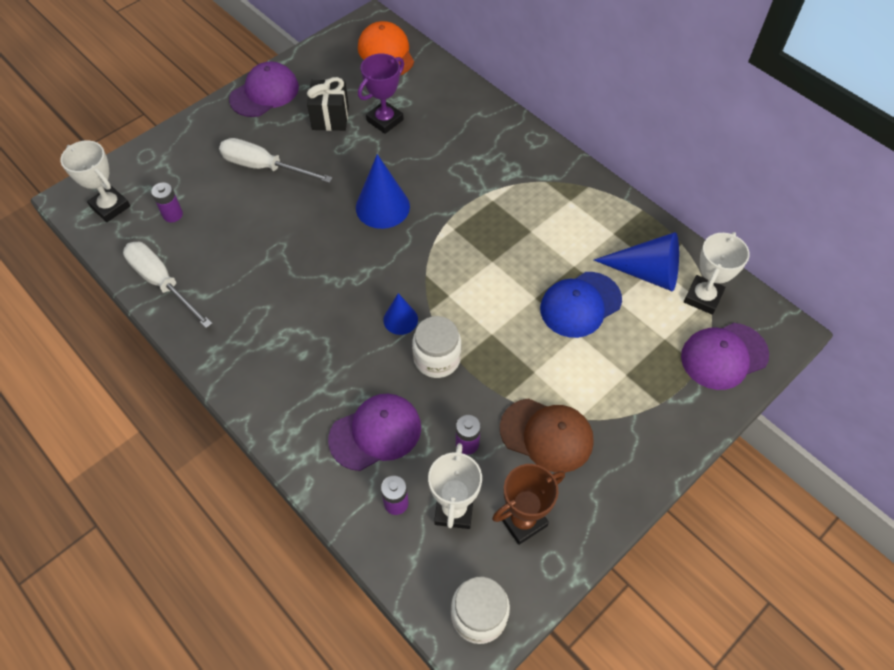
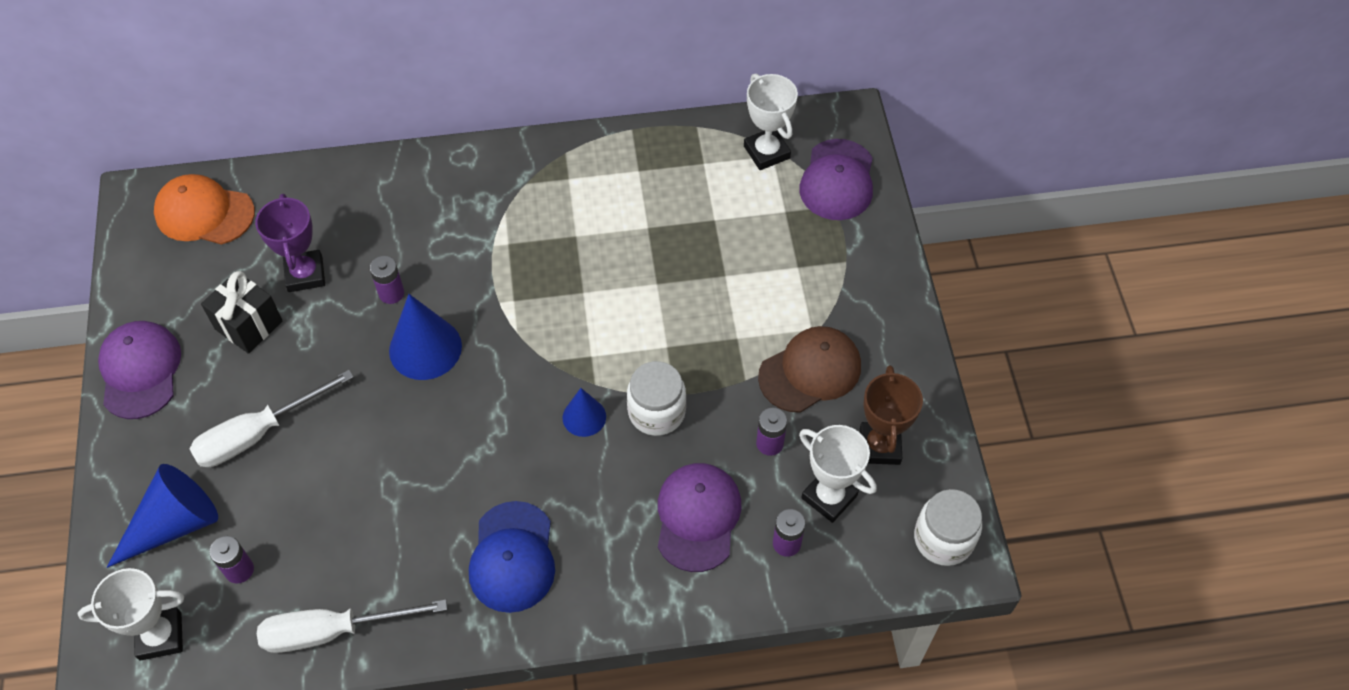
camera: 55 degrees left, 0 degrees up
(406, 167) = (391, 293): none -> purple battery
(580, 304) = (695, 252): blue cap -> blue cap (512, 557)
(647, 272) = (705, 175): blue cone -> blue cone (175, 524)

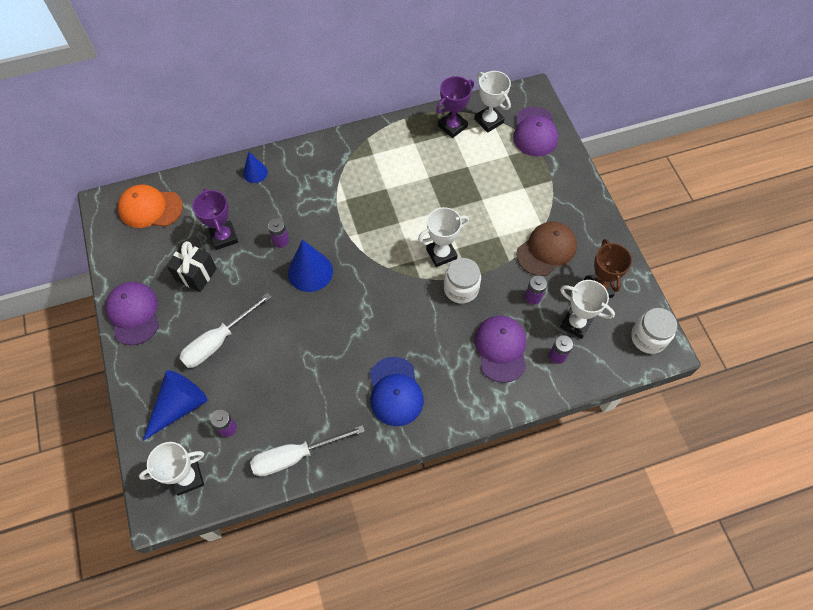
camera: 10 degrees left, 5 degrees up
(584, 417) = (418, 298): blue cone -> blue cone (255, 172)
(638, 352) = (441, 254): none -> white trophy
(706, 152) = (452, 126): none -> purple trophy

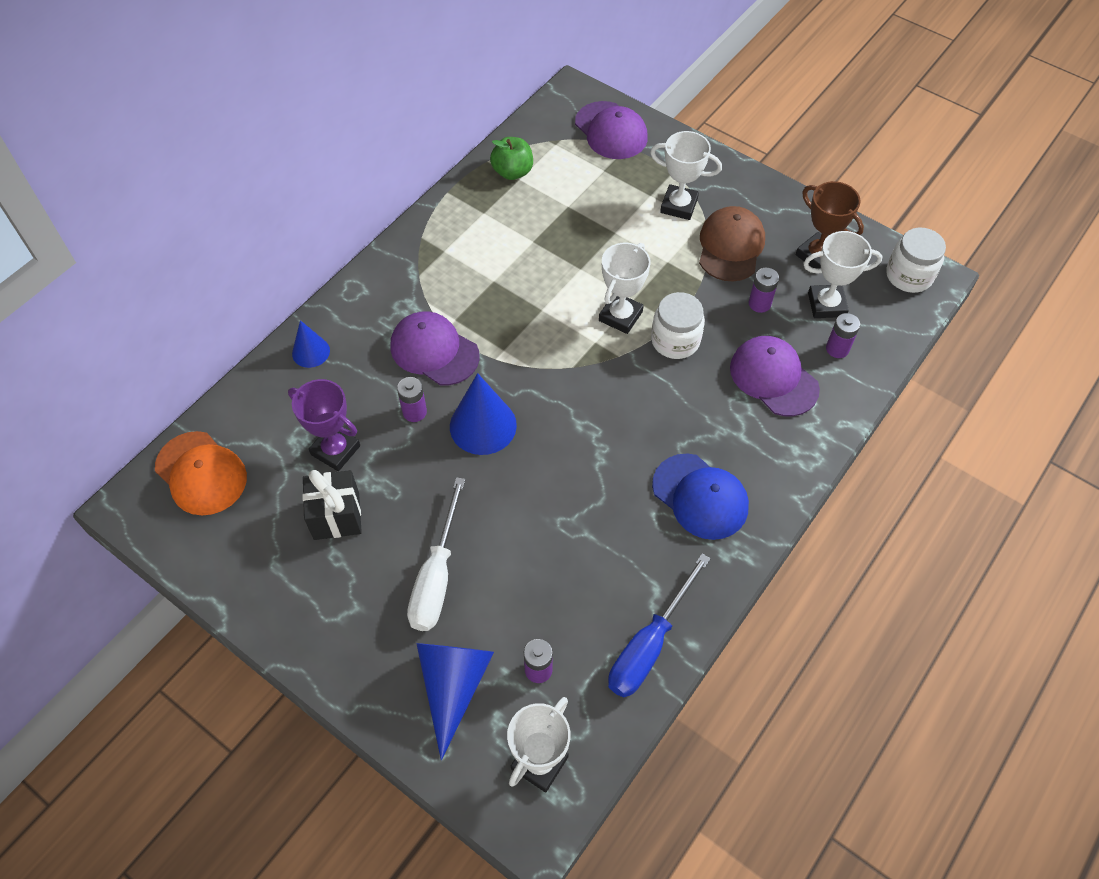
camera: 35 degrees left, 5 degrees down
(133, 313) = (291, 615): purple cap -> purple cap (434, 351)
(150, 208) = (201, 473): orange cap -> orange cap turned 105 degrees counterclockwise
(295, 456) = (649, 645): white screwdriver -> blue screwdriver
(452, 126) = (512, 172): purple trophy -> green apple
(489, 121) = (549, 145): white trophy -> white trophy (679, 205)

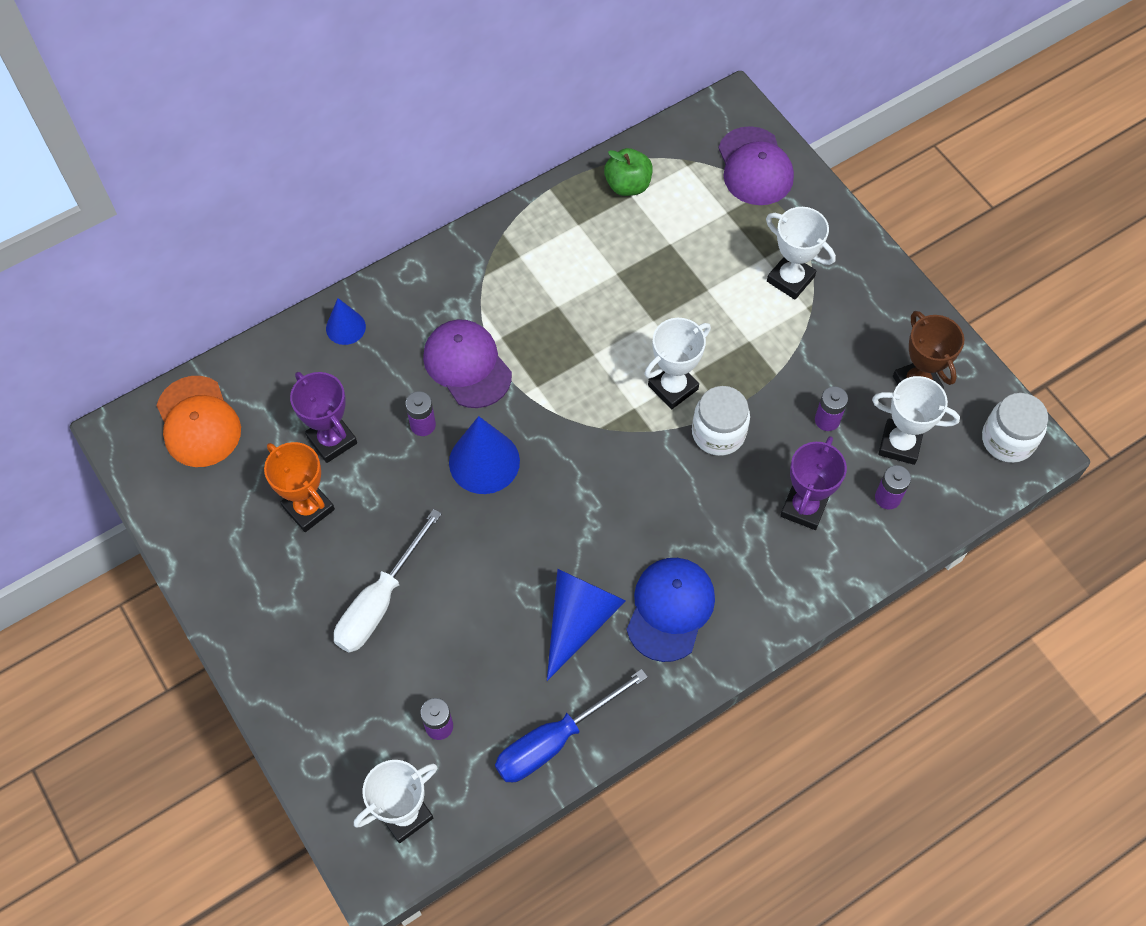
camera: 20 degrees right, 5 degrees up
(336, 516) = (308, 508): black gift -> orange trophy
(453, 685) = (354, 713): blue cone -> blue cone (579, 619)
(700, 497) = (670, 609): blue cap -> blue cap turned 135 degrees counterclockwise
(730, 246) = (825, 344): brown cap -> none
(773, 378) = (804, 507): purple cap -> purple trophy

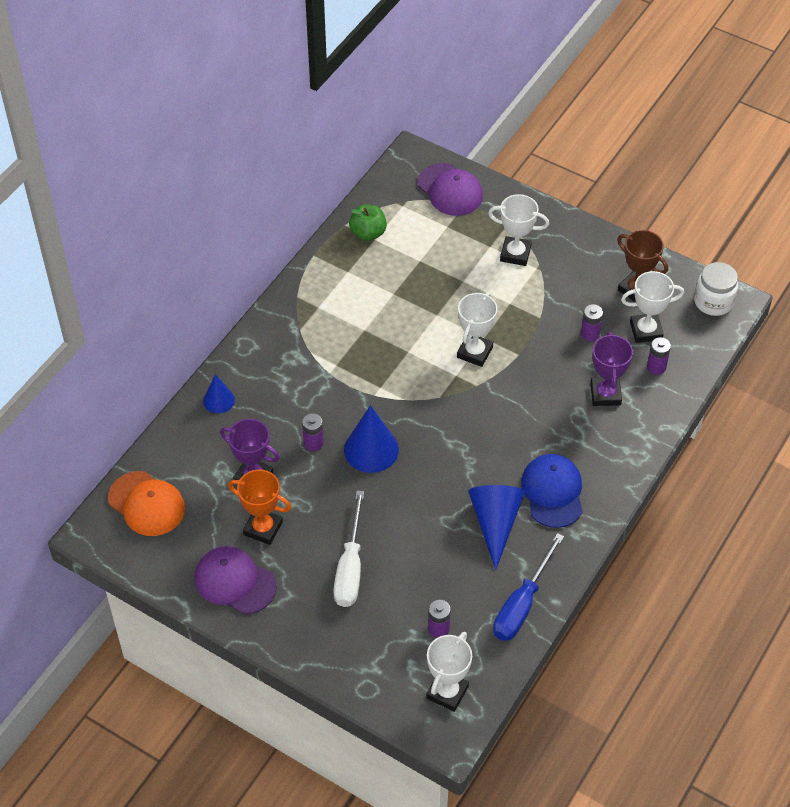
camera: 25 degrees left, 10 degrees down
(467, 365) = (322, 392): purple cap -> purple cap (235, 582)
(718, 433) = (522, 369): white jar -> none

